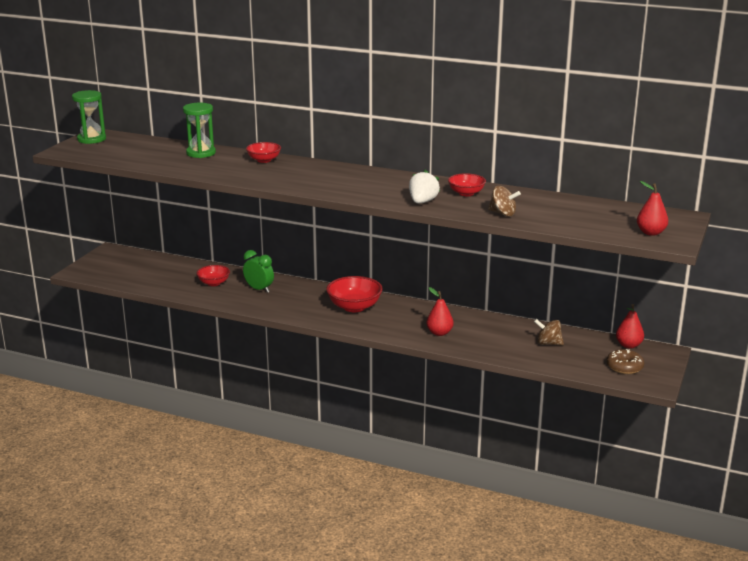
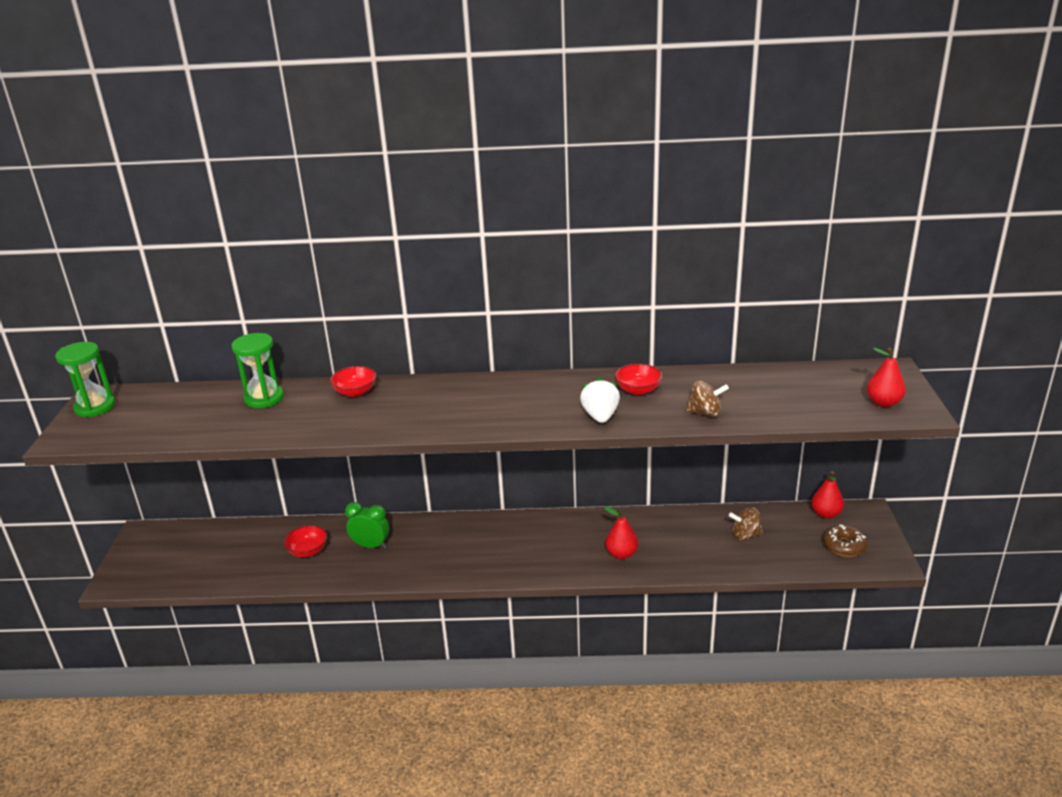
camera: 20 degrees left, 5 degrees up
(354, 307) = (501, 542): red bowl -> none

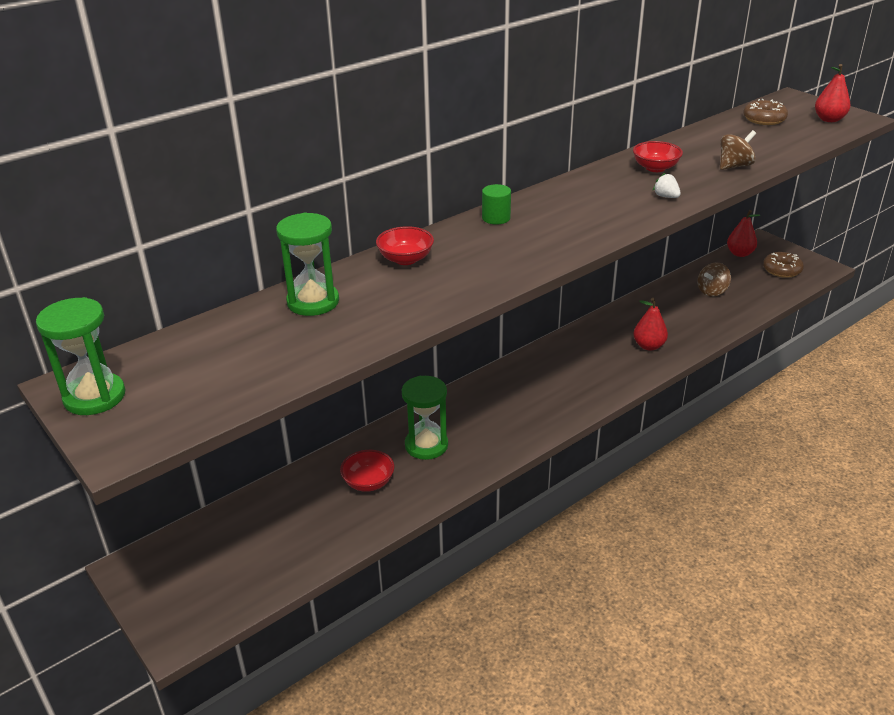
camera: 40 degrees left, 5 degrees up
(371, 546) = (426, 445): green clock -> green hourglass
(456, 385) = (496, 218): none -> green cylinder
(600, 416) = (666, 196): white strawberry -> white strawberry, size x0.57
(819, 381) = (764, 119): none -> brown donut

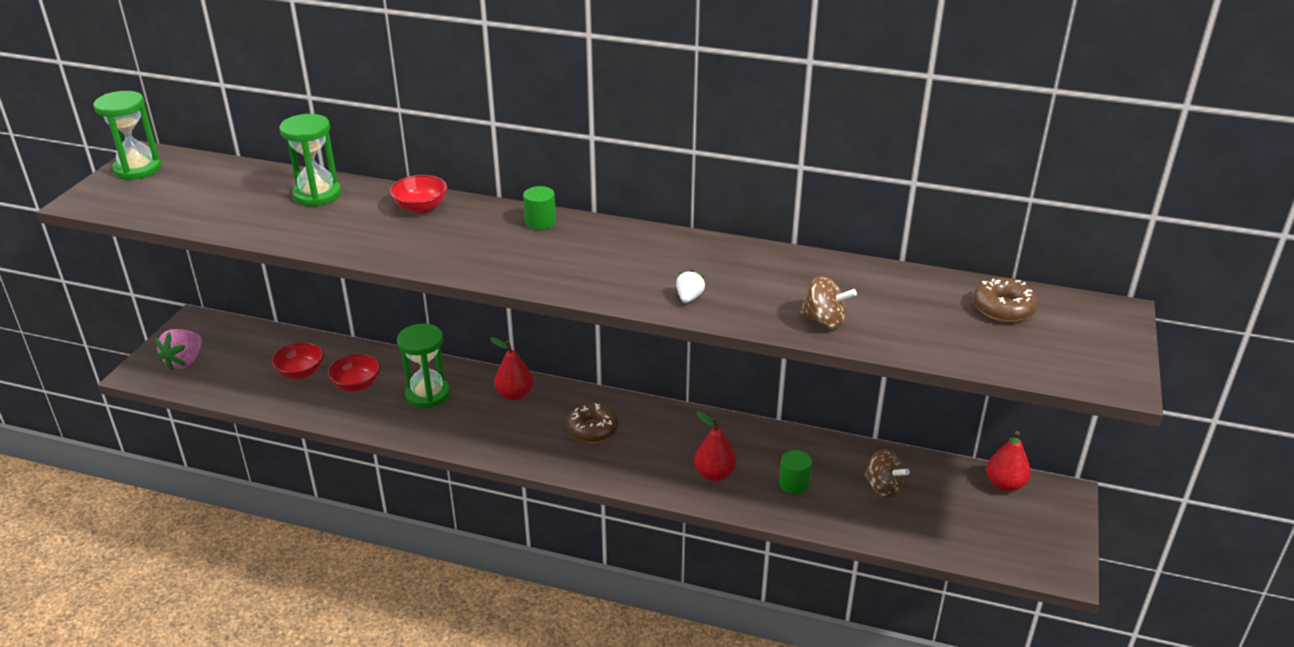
camera: 55 degrees right, 0 degrees up
(196, 593) = (184, 361): none -> pink strawberry
(655, 168) = (757, 273): red bowl -> red bowl (301, 372)
(683, 320) = (794, 484): none -> green cylinder
(712, 291) = (883, 487): brown spinning top -> brown spinning top turned 150 degrees counterclockwise
(782, 270) = (1007, 533): brown donut -> brown donut (592, 429)
(829, 119) = (1074, 357): red pear -> red pear (514, 394)

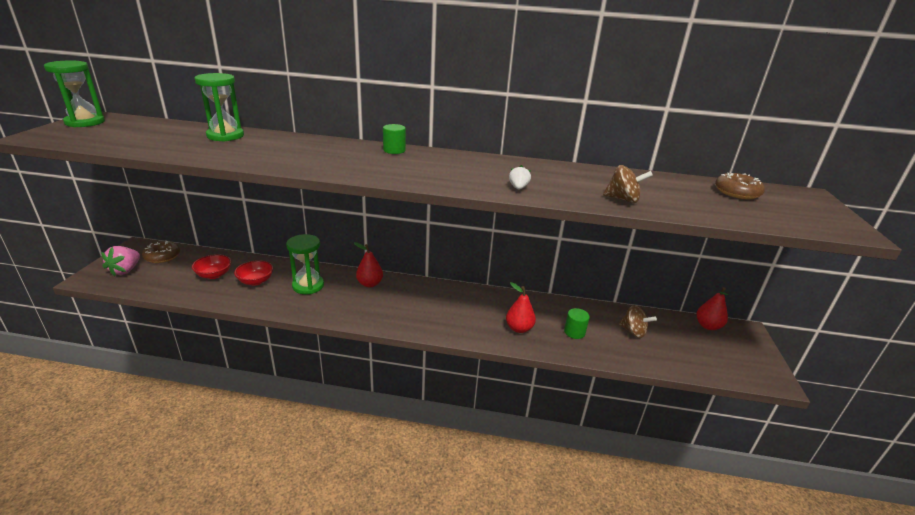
camera: 10 degrees left, 5 degrees down
(421, 207) = (304, 142): red bowl -> none
(592, 429) = (428, 303): brown donut -> brown donut (162, 256)

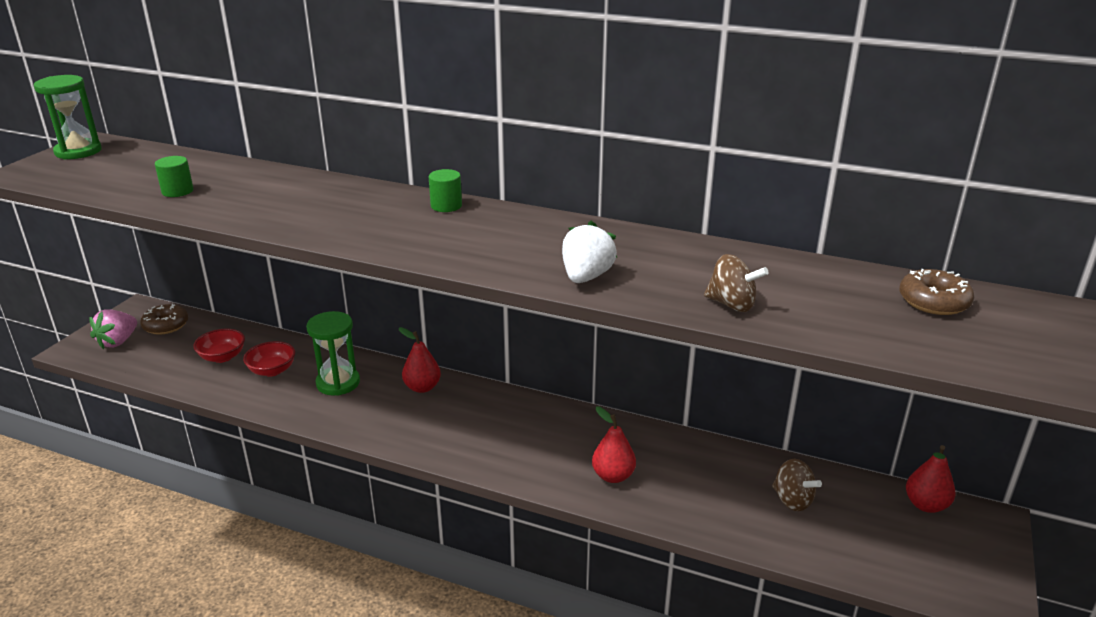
camera: 15 degrees right, 0 degrees up
(225, 136) = (236, 176): green hourglass -> none
(518, 188) = (586, 277): white strawberry -> white strawberry, size x1.76
(574, 332) = (696, 491): green cylinder -> green cylinder (177, 191)

